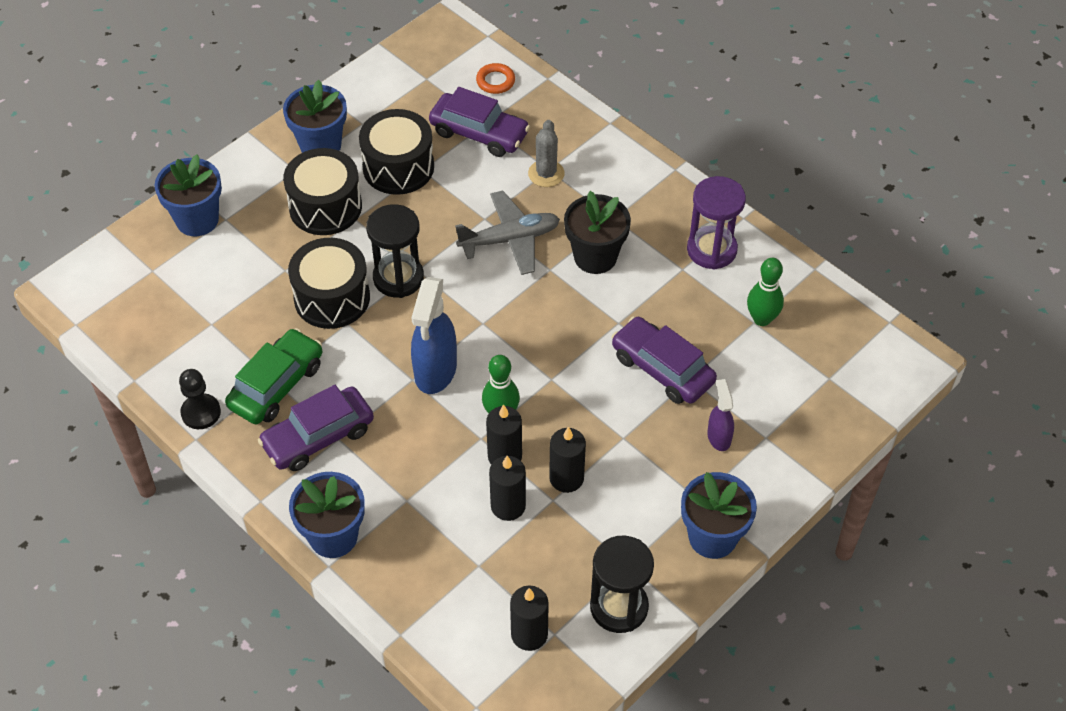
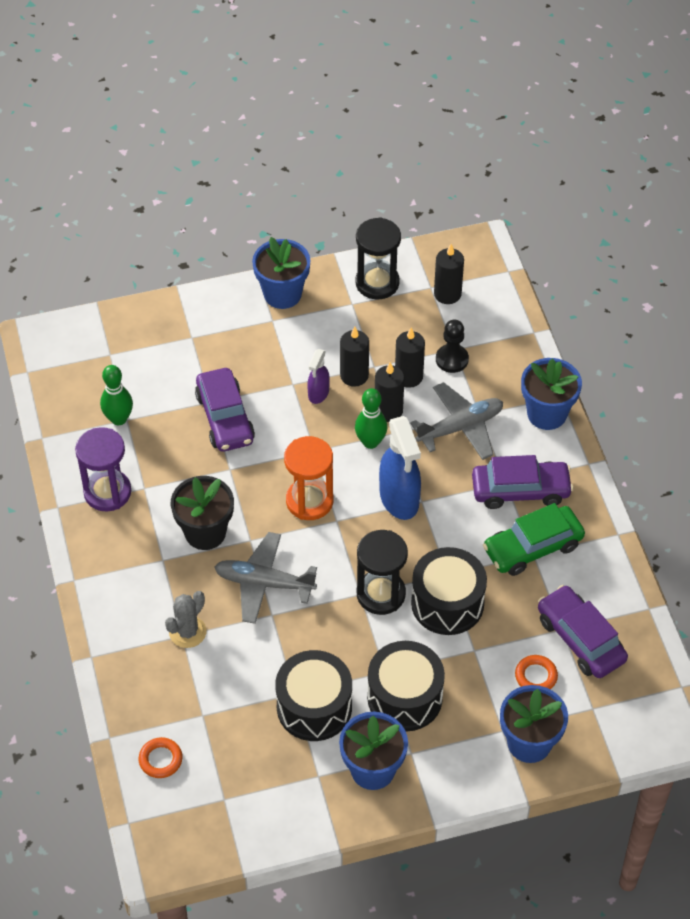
camera: 150 degrees left, 0 degrees up
(201, 412) = (604, 553): black pawn -> black pawn (452, 359)
(217, 273) = (536, 676): none -> orange ring
(418, 475) = (460, 427): none -> grey plane
(435, 371) = (399, 499): blue spray bottle -> blue spray bottle turned 120 degrees clockwise
(479, 133) = (217, 706): purple car -> purple car (580, 639)
(521, 328) = (309, 501): none -> orange hourglass
(719, 437) = (224, 352): purple spray bottle -> purple spray bottle (318, 393)

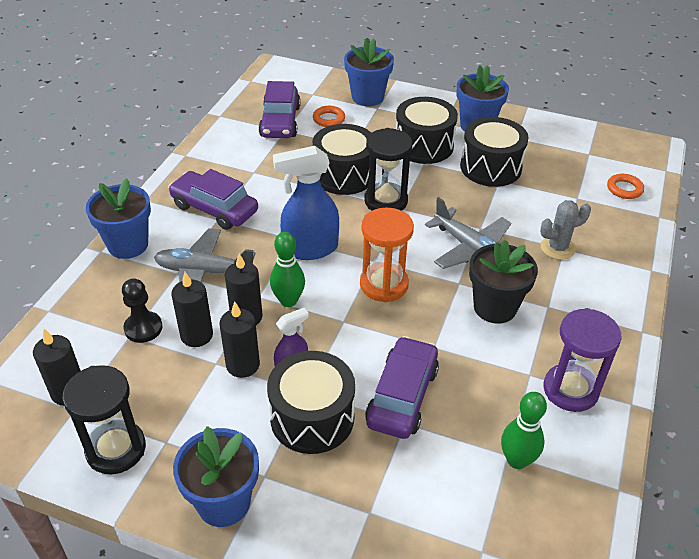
camera: 145 degrees left, 10 degrees down
(274, 369) = (312, 417): none -> black drum
(399, 499) = (309, 249): blue spray bottle -> blue spray bottle turned 120 degrees counterclockwise
(532, 547) = (249, 175): green car -> none

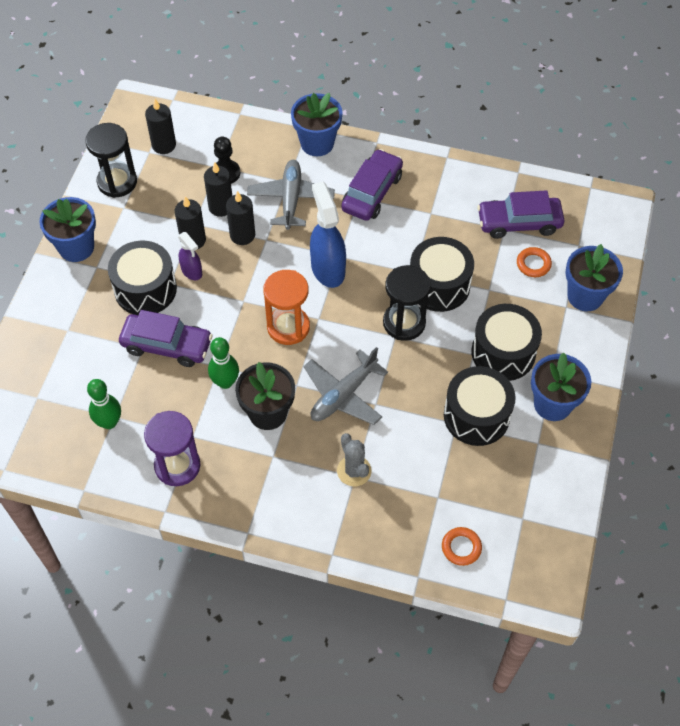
camera: 85 degrees right, 15 degrees up
(288, 301) = (262, 260): green bowling pin -> green bowling pin (225, 382)

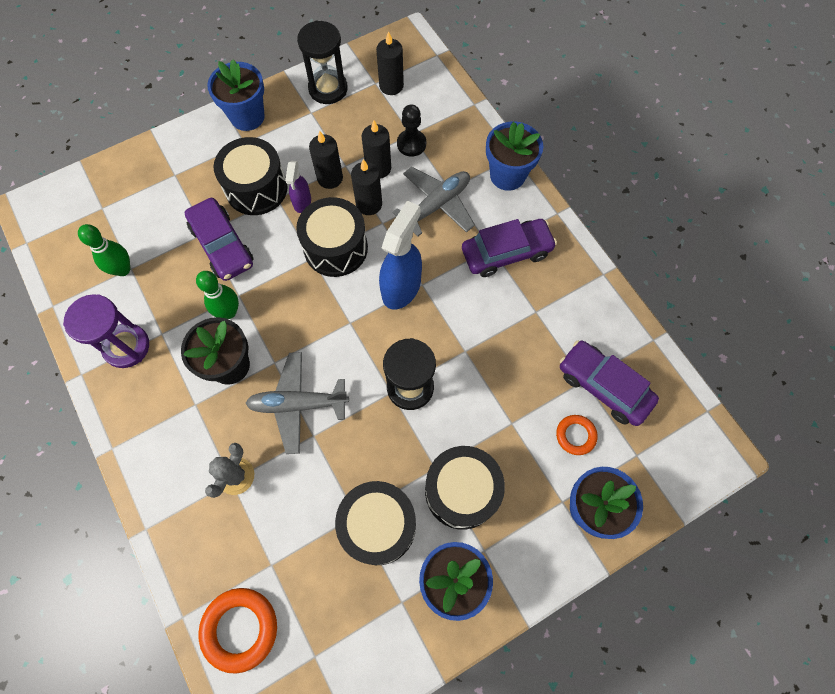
camera: 45 degrees right, 10 degrees up
(288, 327) = (320, 309): orange hourglass -> none
(439, 285) = (473, 381): black drum -> black drum (335, 248)
(461, 547) = (240, 629): orange ring -> orange ring, size x1.71

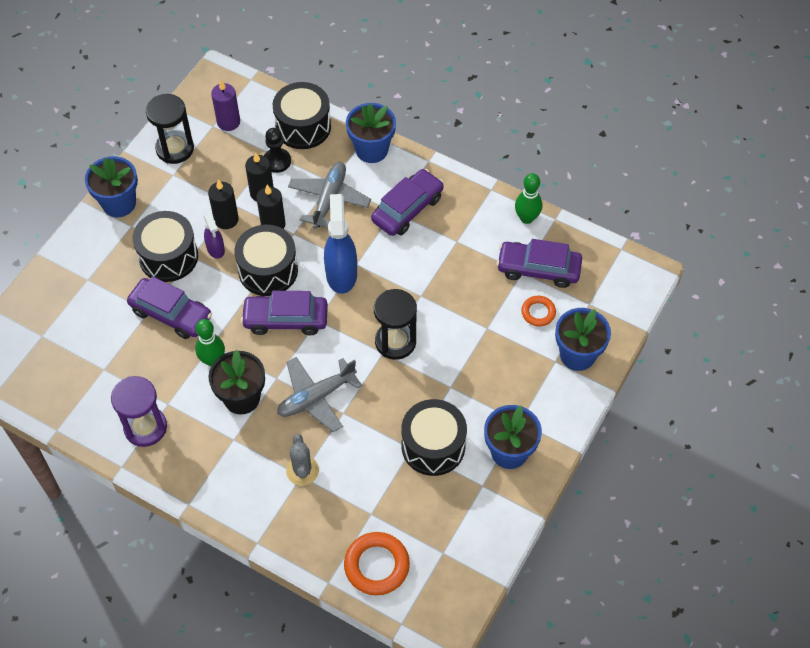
camera: 30 degrees left, 10 degrees down
(123, 269) = (98, 373): green bowling pin -> green bowling pin (526, 218)
(320, 306) = (285, 319): none -> purple car
(391, 86) = (228, 122): black candle -> purple candle
(461, 491) = (479, 392): black drum -> black drum (303, 127)

